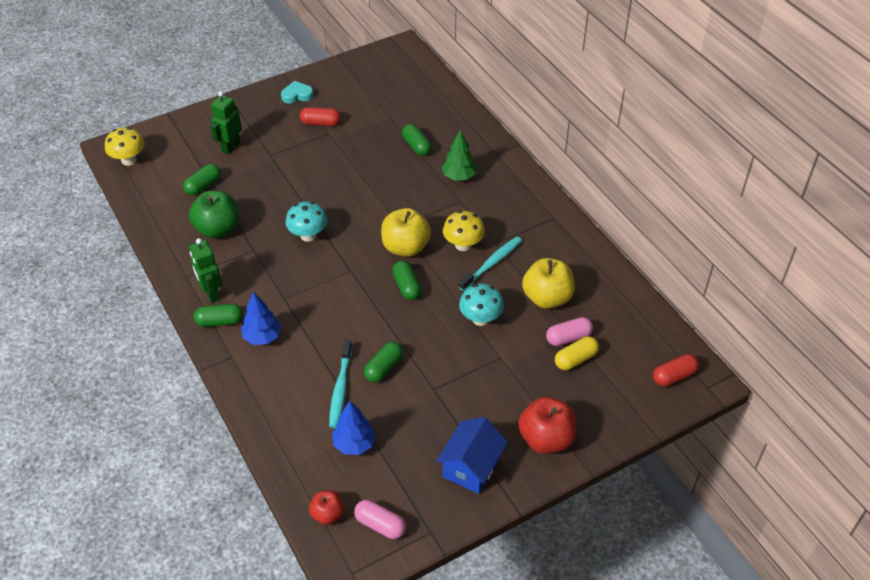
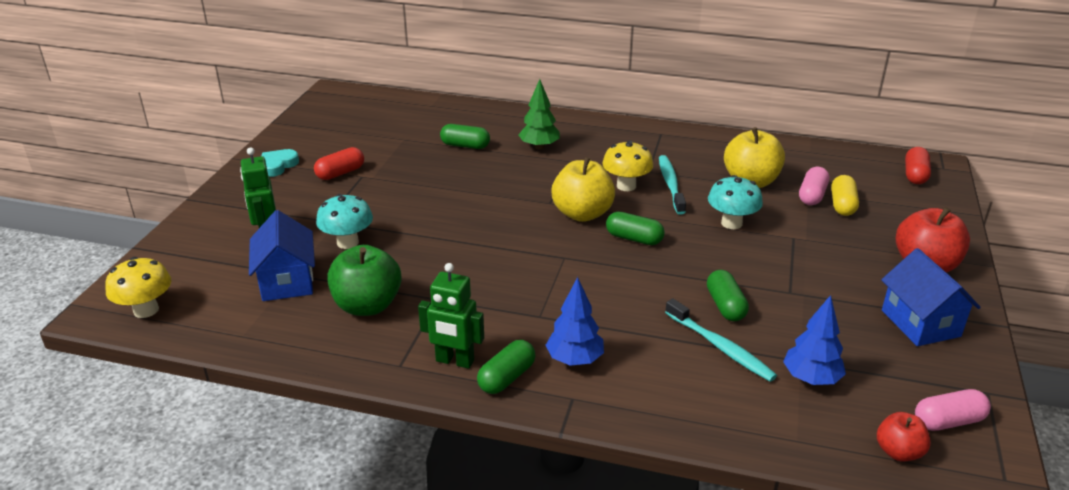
camera: 45 degrees left, 15 degrees down
(203, 186) = (287, 281): green capsule -> blue house
(308, 235) = (476, 256): turquoise mushroom -> turquoise mushroom (347, 242)

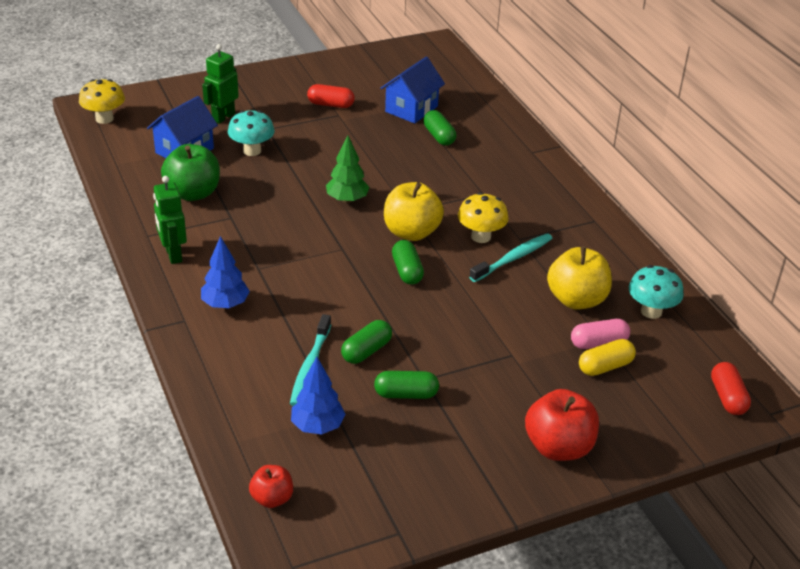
camera: 50 degrees right, 5 degrees up
(278, 165) = (308, 76): turquoise heart -> none
(506, 378) = (177, 283): green capsule -> green capsule (406, 394)
(539, 147) = (485, 170): green tree -> green tree (347, 200)
(731, 223) = (492, 313): turquoise mushroom -> turquoise mushroom (651, 311)
(915, 175) = (728, 397): red capsule -> red capsule turned 75 degrees counterclockwise
(920, 323) = (460, 468): blue house -> blue house (411, 109)
(948, 421) = (336, 517): pink capsule -> none

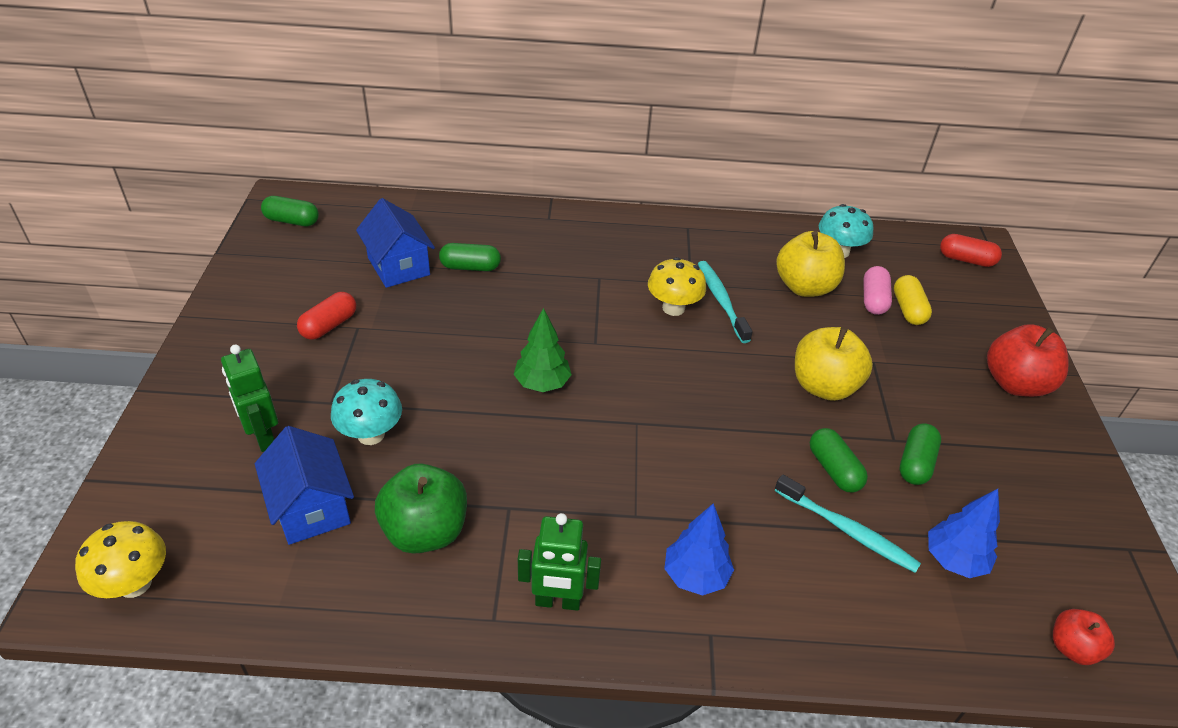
camera: 65 degrees left, 5 degrees up
(407, 271) = (706, 385): green capsule -> green capsule (292, 221)
(411, 232) = (637, 355): yellow apple -> yellow apple (824, 386)

